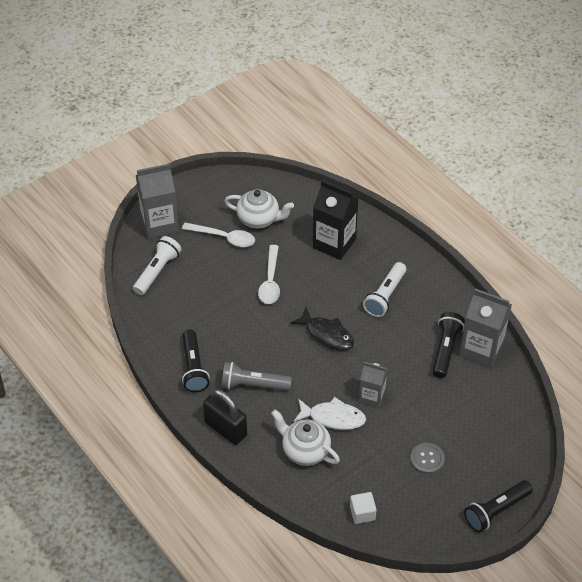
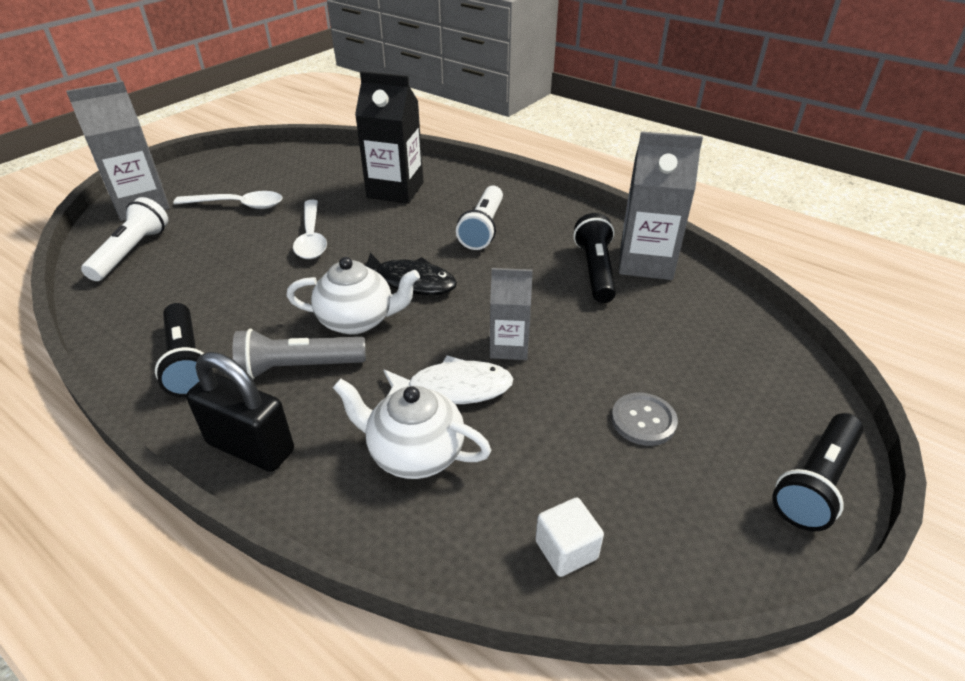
camera: 15 degrees left, 10 degrees down
(259, 219) = (287, 182): white teapot -> white teapot (357, 320)

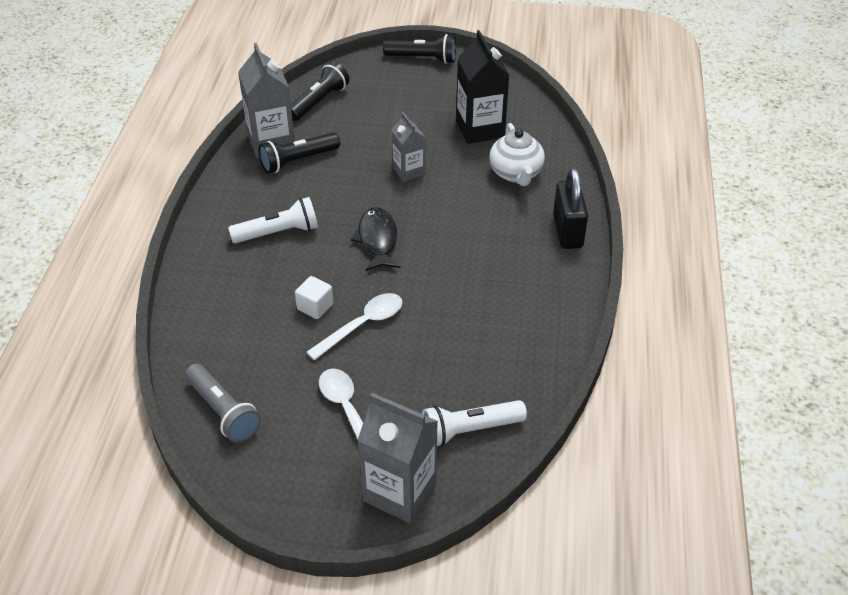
camera: 120 degrees left, 5 degrees up
(187, 361) = (541, 300): black flashlight -> black flashlight (319, 102)
(299, 367) = (500, 247): grey flashlight -> grey flashlight (223, 411)
(357, 320) = (438, 244): white teapot -> none
(395, 190) = (247, 314): black carton -> black carton (480, 129)
(453, 389) = (461, 179): white fish -> none
(566, 550) = (522, 113): white cube -> white cube (315, 307)
(643, 420) = (426, 110): grey button -> none

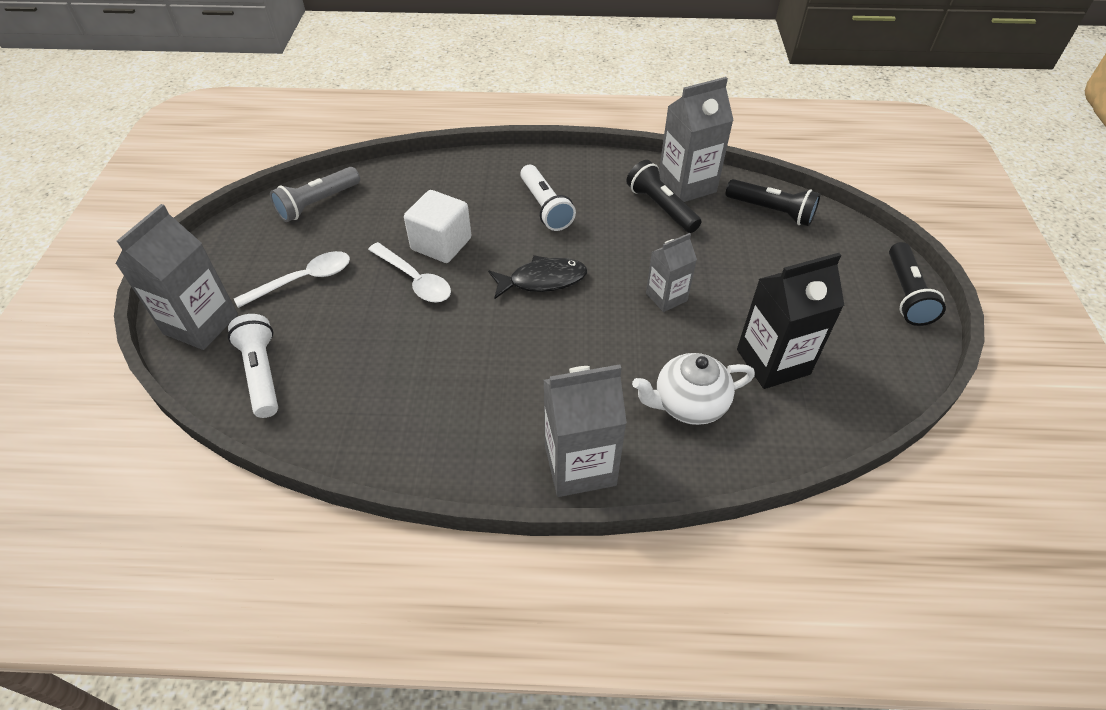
camera: 85 degrees right, 5 degrees up
(315, 307) = (441, 244): white cube -> white cube, size x1.69
(567, 231) = (580, 465): black padlock -> grey carton

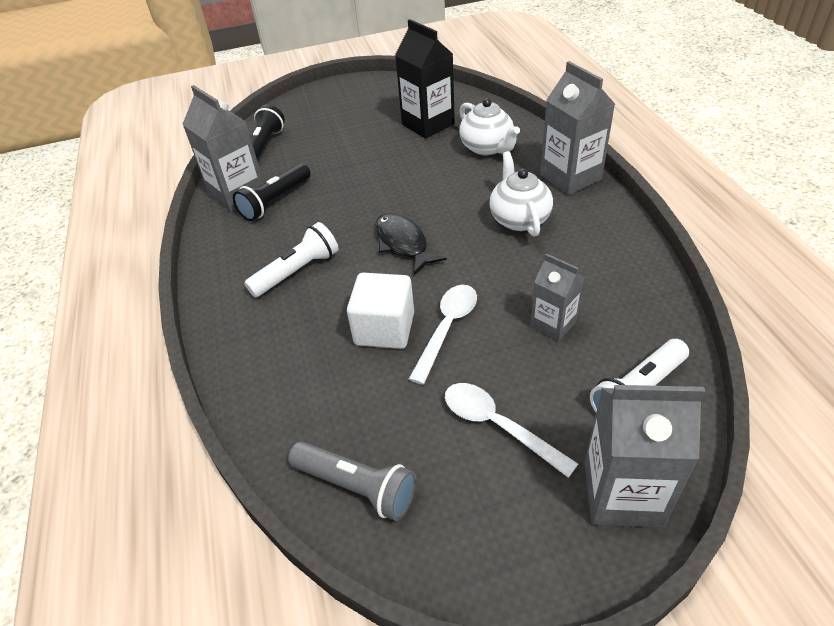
camera: 105 degrees left, 5 degrees down
(528, 382) = (519, 219): none -> white teapot
(666, 297) = (389, 176): grey carton -> grey carton (553, 324)
(906, 294) = (337, 89): black flashlight -> none

